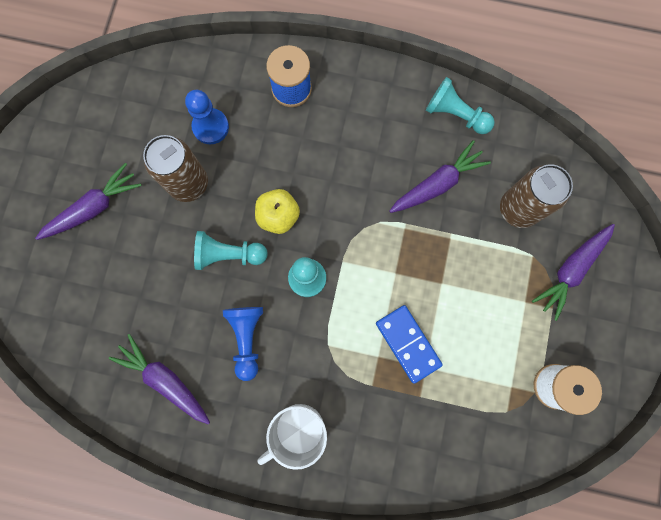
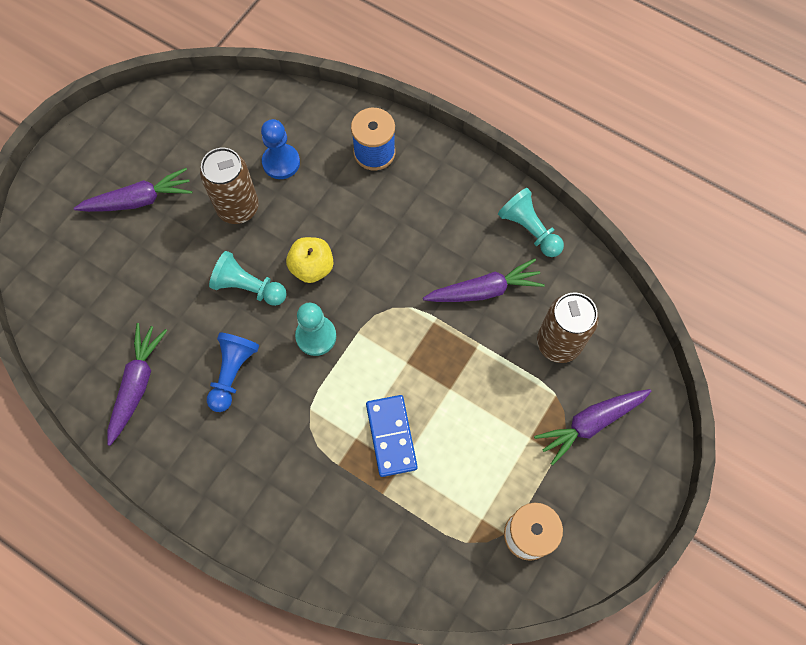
camera: 20 degrees right, 10 degrees down
(165, 380) = (137, 384): purple carrot -> purple carrot turned 45 degrees clockwise
(298, 430) = (245, 481): white mug -> none

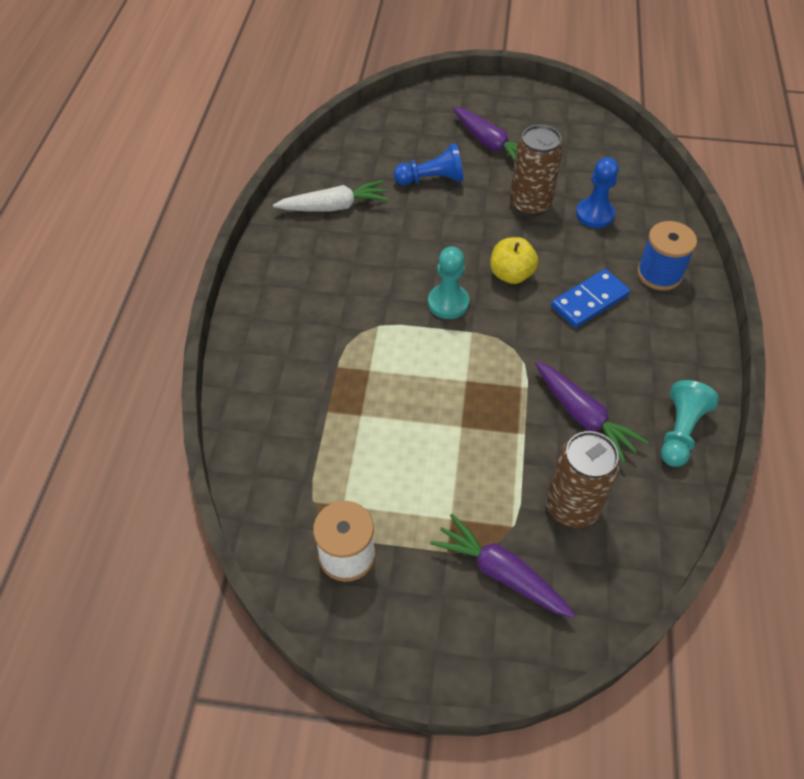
camera: 65 degrees right, 15 degrees down
(137, 384) = (334, 207): purple carrot -> white carrot
(232, 373) = (379, 260): blue pawn -> blue pawn (432, 179)
(248, 287) = (462, 240): turquoise pawn -> none
(391, 436) = (386, 396): blue domino -> blue domino (589, 301)

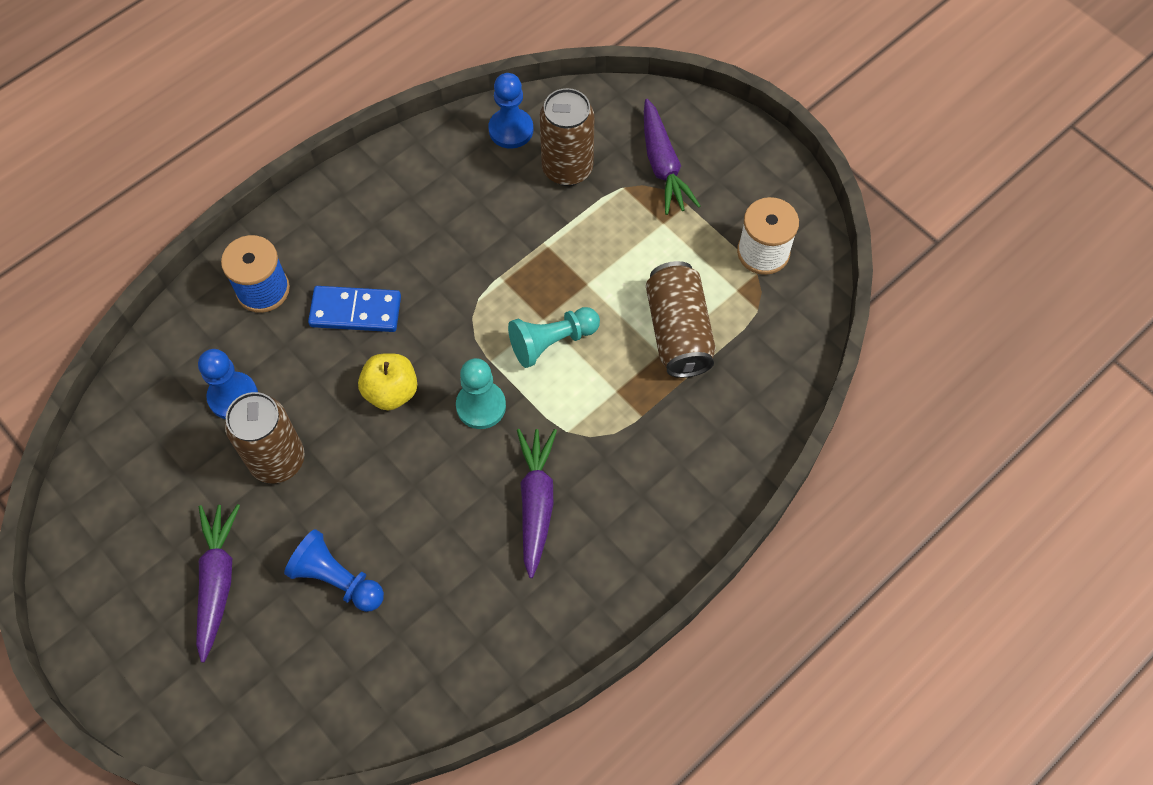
camera: 140 degrees left, 10 degrees up
(334, 207) = (478, 624): white carrot -> none
(361, 440) = (678, 331): none -> brown can
(583, 416) = (483, 221): purple carrot -> purple carrot (536, 502)
(652, 506) = (511, 130): none -> blue pawn
(680, 431) = (425, 159): turquoise pawn -> turquoise pawn (551, 342)

